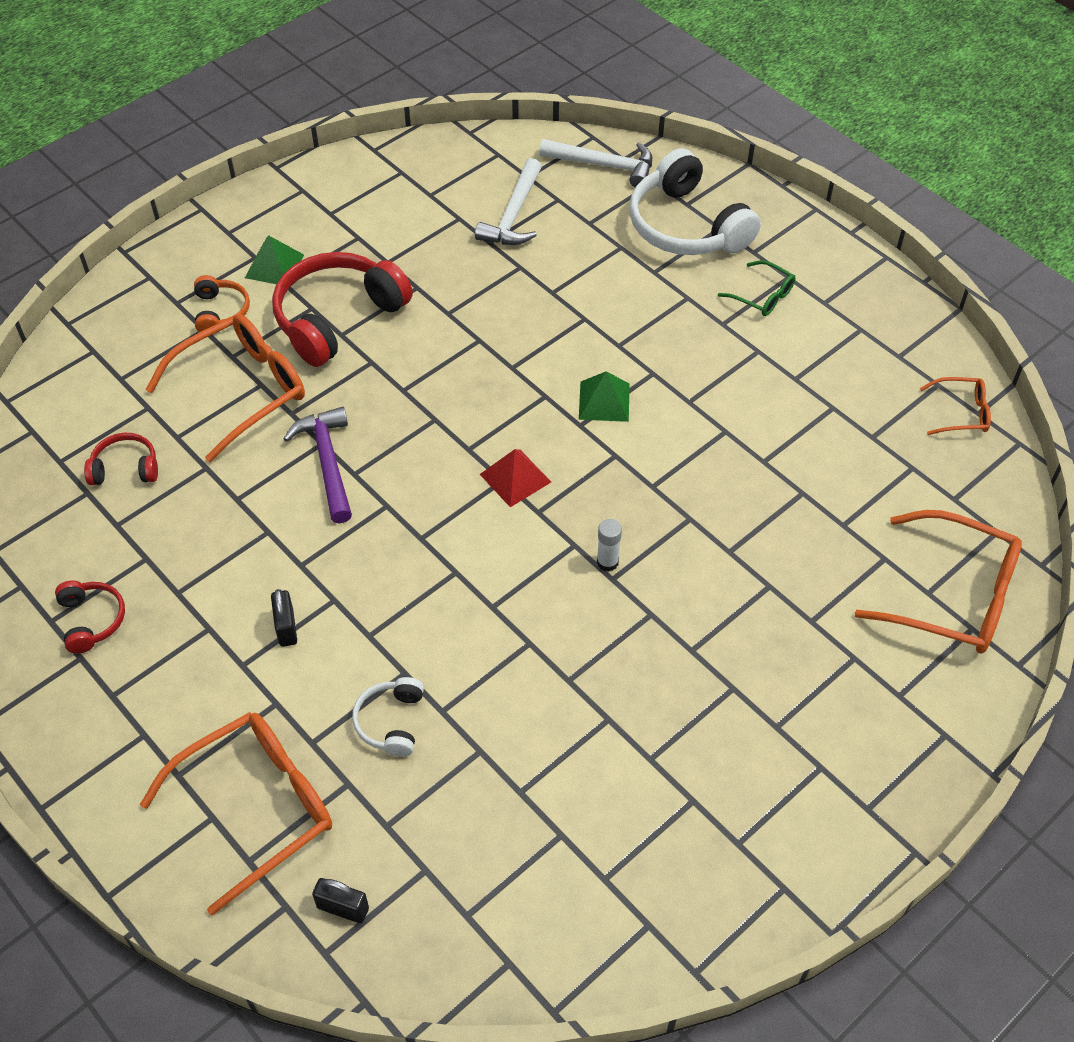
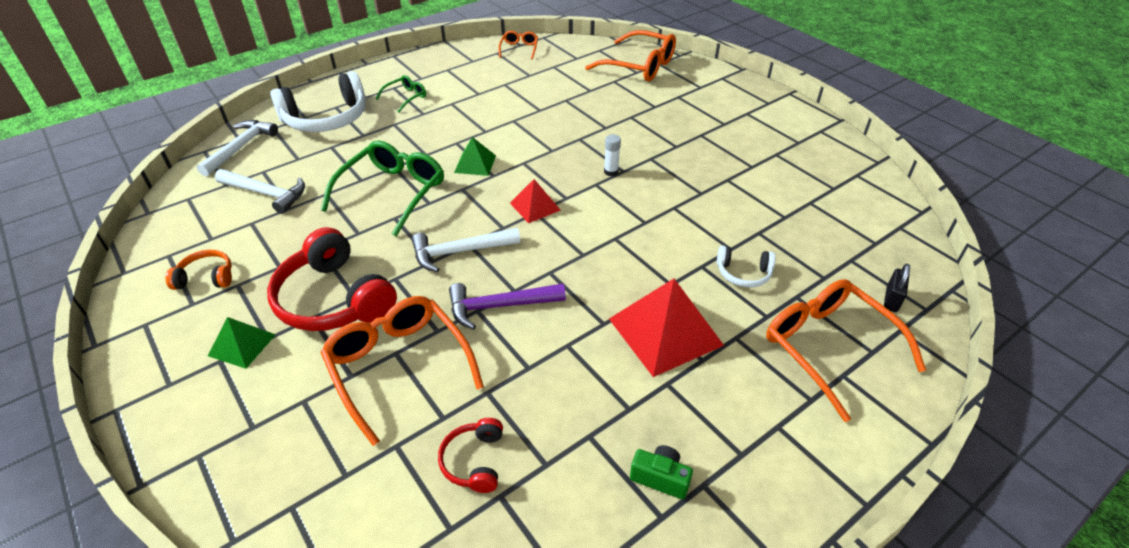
camera: 85 degrees left, 10 degrees down
(92, 620) = (660, 478): red headphones -> green camera
(221, 312) = (285, 387): orange headphones -> orange headphones (206, 277)
(286, 627) = (665, 331): black padlock -> red pyramid
(419, 413) = (460, 252): none -> white hammer
(528, 328) = (392, 193): none -> green glasses
(952, 596) = (639, 66): orange glasses -> orange glasses turned 90 degrees clockwise

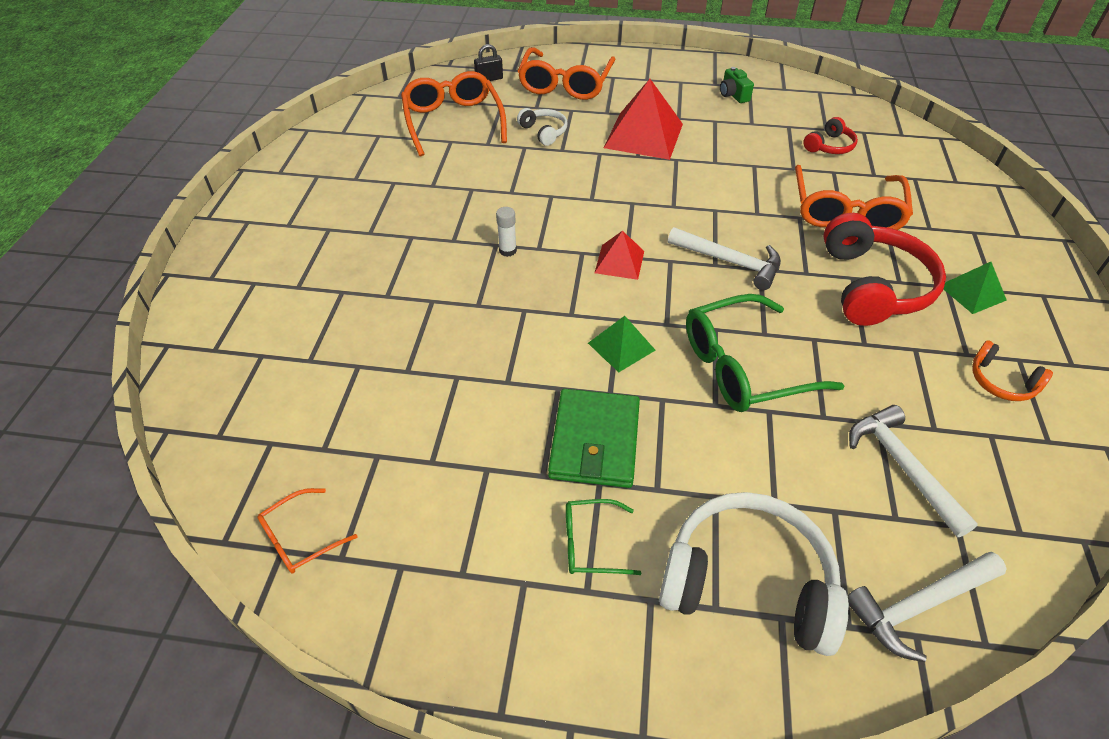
camera: 135 degrees left, 5 degrees up
(441, 123) = (595, 441): none -> green wallet
(500, 306) = (737, 206): purple hammer -> none
(639, 66) = (240, 363): orange glasses -> orange glasses (453, 122)

